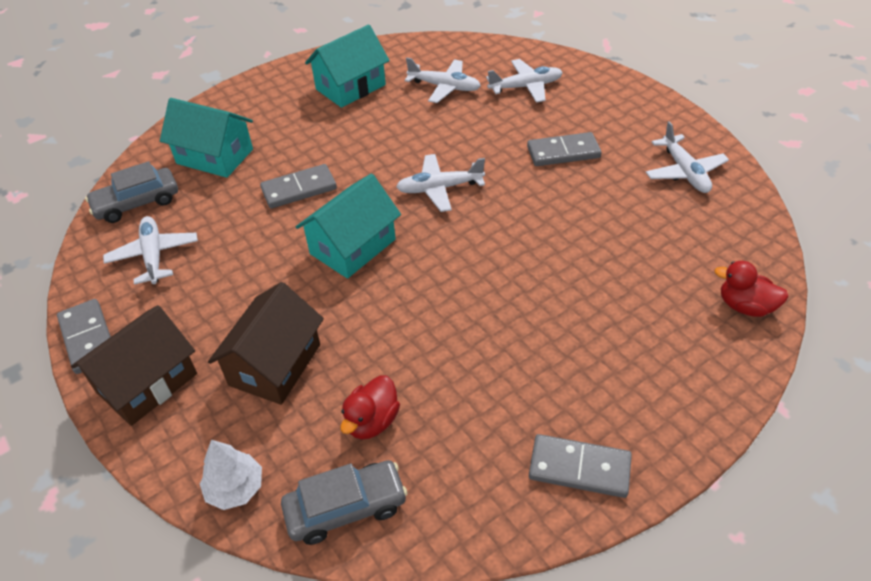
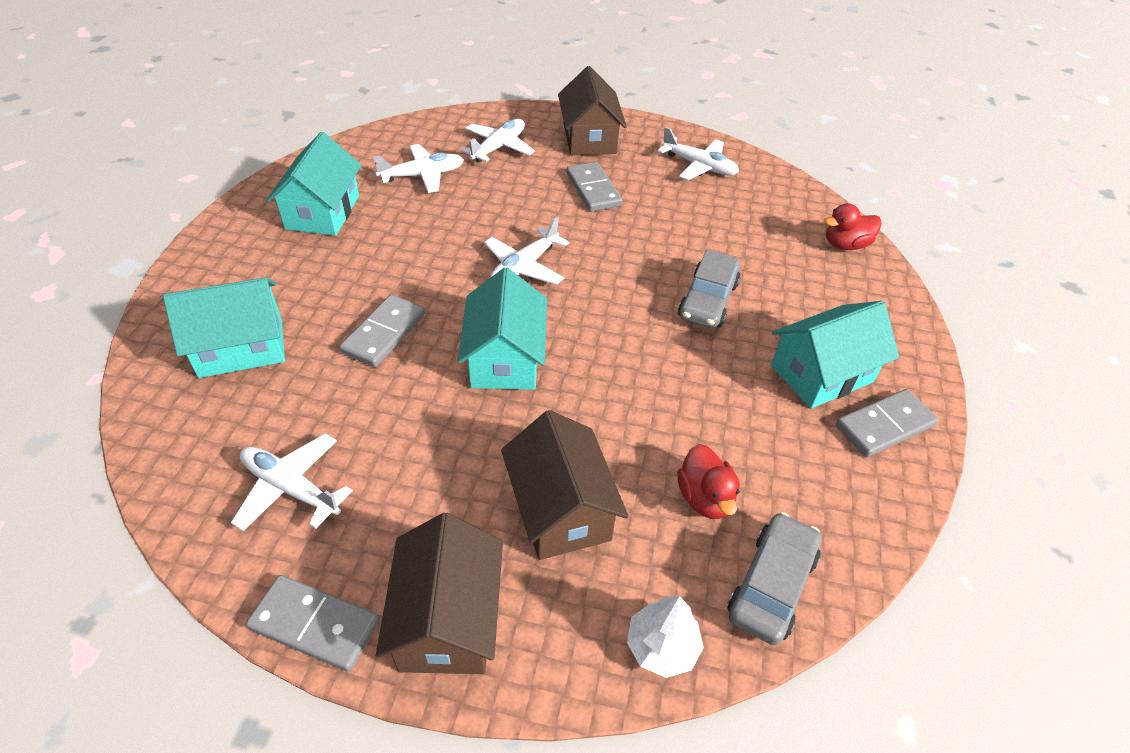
camera: 45 degrees left, 0 degrees up
(137, 203) = (196, 445): grey car -> grey car (707, 301)
(563, 152) = (593, 189): grey domino -> grey domino turned 60 degrees counterclockwise
(576, 395) = (821, 373): none -> turquoise house
(611, 108) = (589, 138): none -> brown house

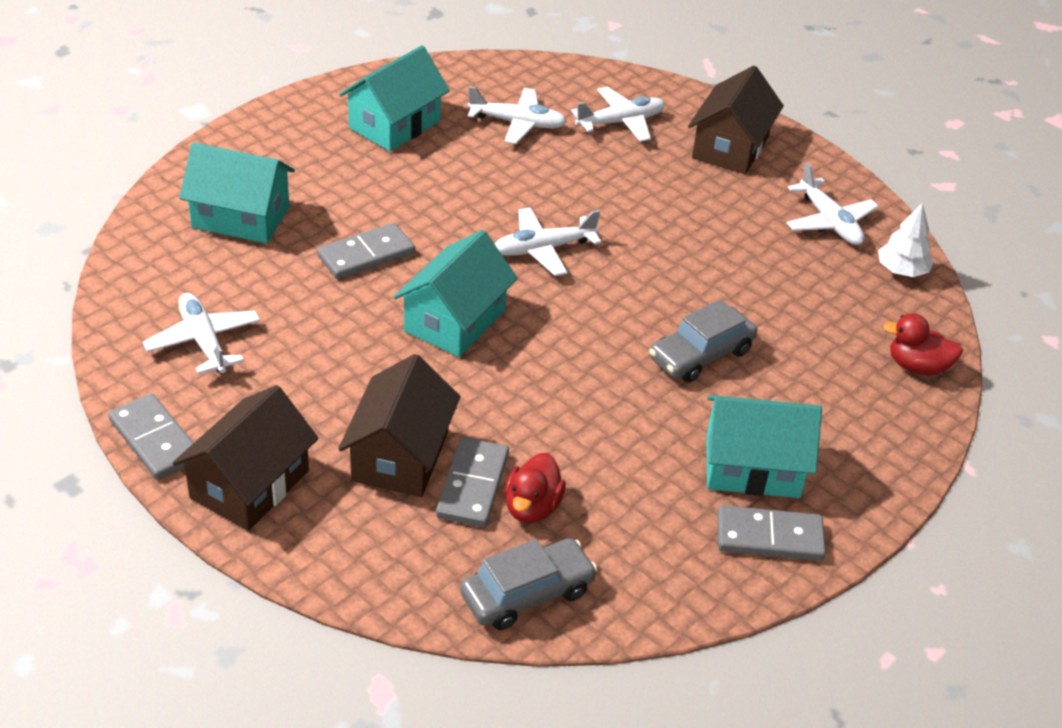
camera: 30 degrees right, 5 degrees down
(593, 189) = (684, 202): grey domino -> grey domino (473, 485)
(662, 646) = (395, 584): white tree -> white tree (901, 271)

